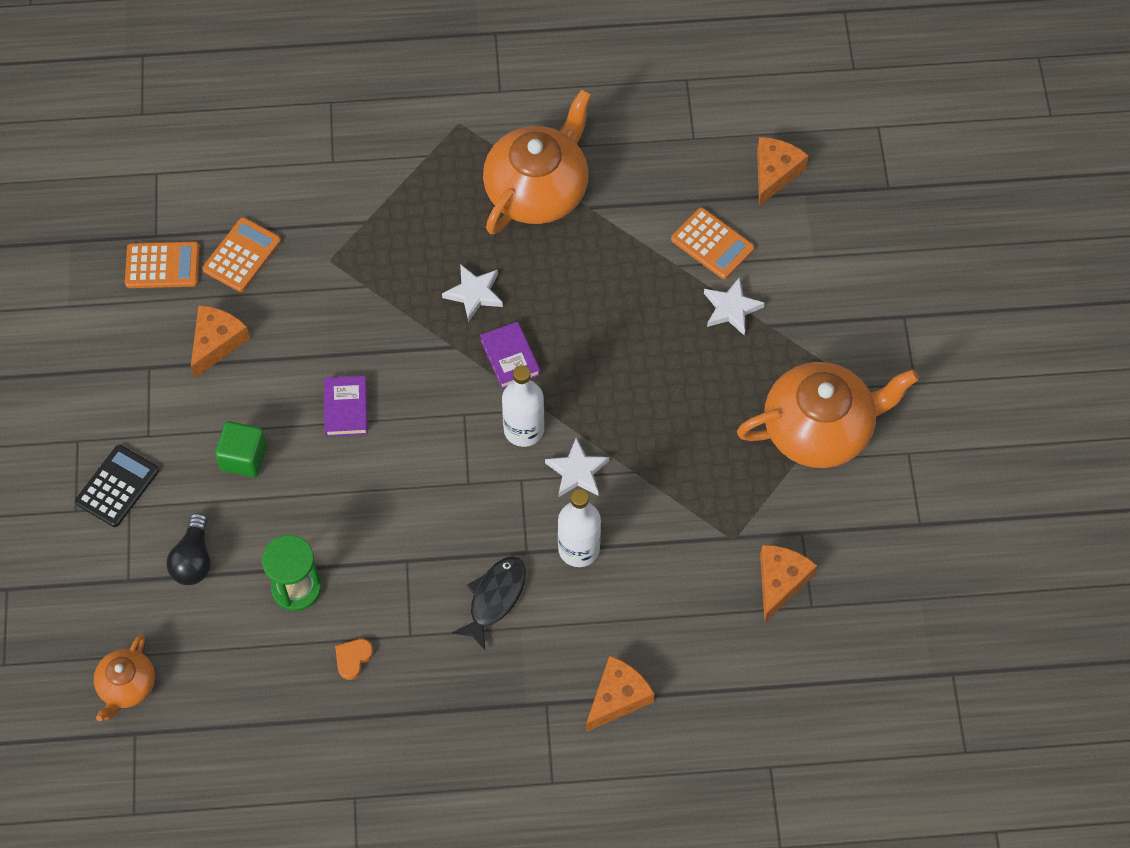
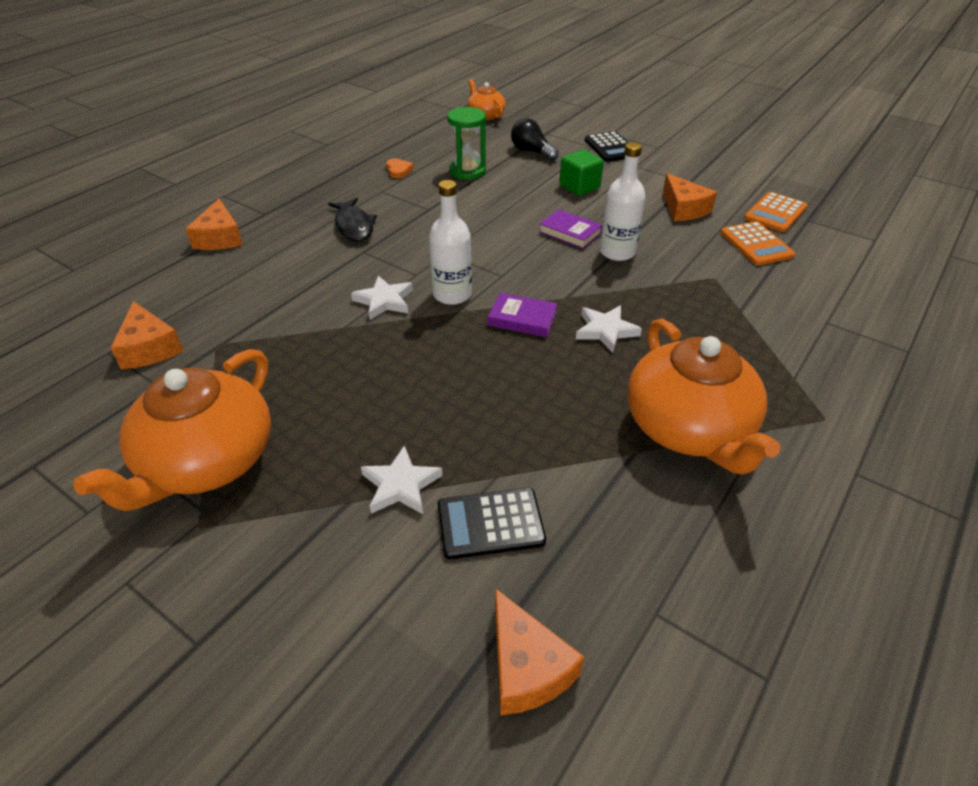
camera: 130 degrees right, 20 degrees down
(579, 549) = (330, 272): white bottle -> white bottle (617, 252)
(712, 244) = (490, 524): orange calculator -> black calculator

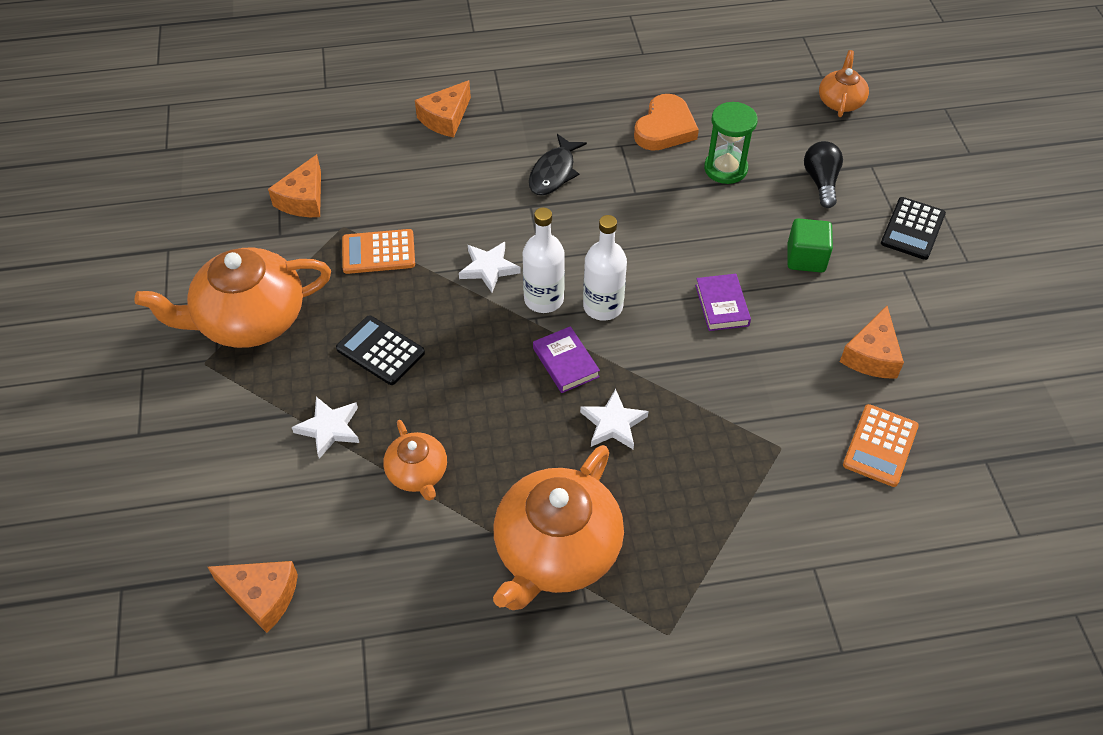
camera: 45 degrees right, 10 degrees up
(398, 170) = (665, 128): orange heart -> orange heart, size x2.00
(490, 524) = (346, 499): black calculator -> black calculator (380, 351)
(521, 459) = (418, 473): none -> orange teapot
(526, 667) = (262, 596): orange cheese -> orange cheese turned 90 degrees counterclockwise
(617, 252) = (733, 356): white bottle -> white bottle (603, 306)
(775, 213) = (962, 428): orange calculator -> orange calculator (378, 252)

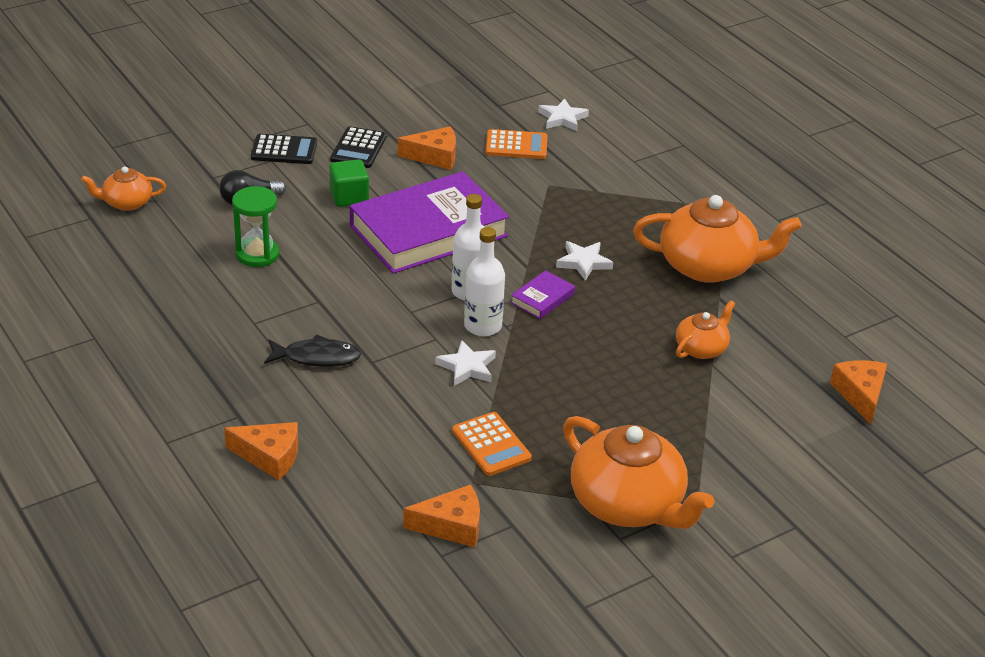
camera: 115 degrees left, 15 degrees down
(329, 428) = (700, 410): white star -> white star (562, 118)
(380, 351) = (603, 406): black calculator -> black calculator (358, 148)
(665, 128) = (215, 300): orange heart -> none
(722, 305) = (428, 231): purple book -> purple book, size x2.49

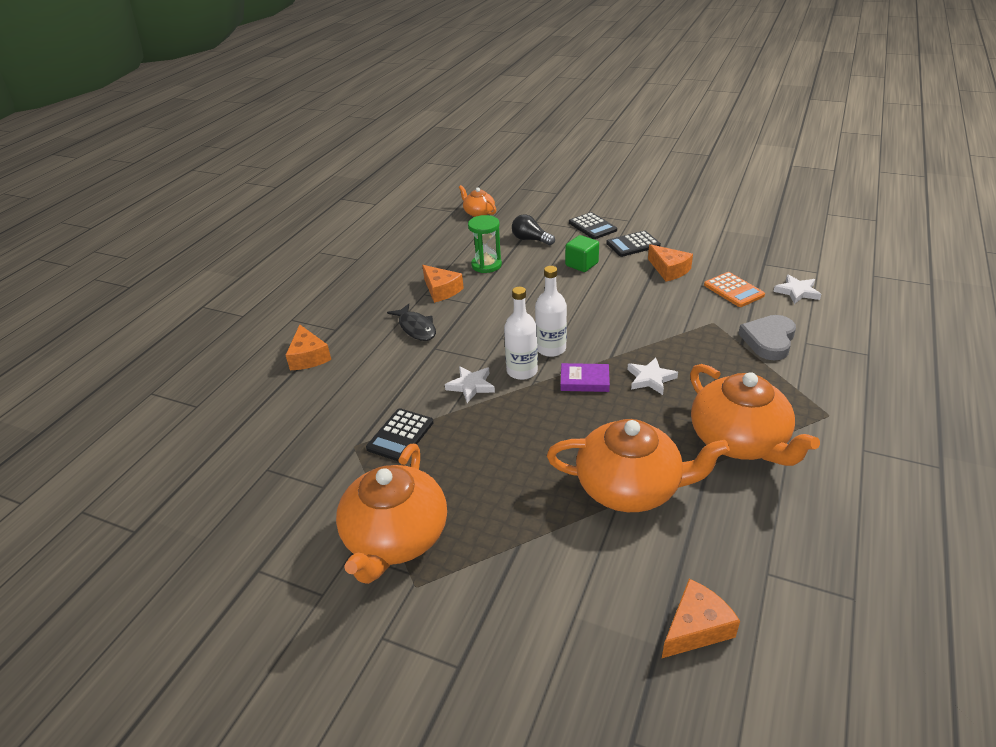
camera: 60 degrees right, 0 degrees up
(428, 231) = (590, 304): purple book -> none
(451, 526) = (300, 459): orange cheese -> orange cheese (441, 290)
(491, 445) = (400, 435): orange calculator -> black calculator
(608, 175) = (768, 340): none -> grey heart
(701, 348) = (630, 487): orange teapot -> orange teapot, size x1.93

